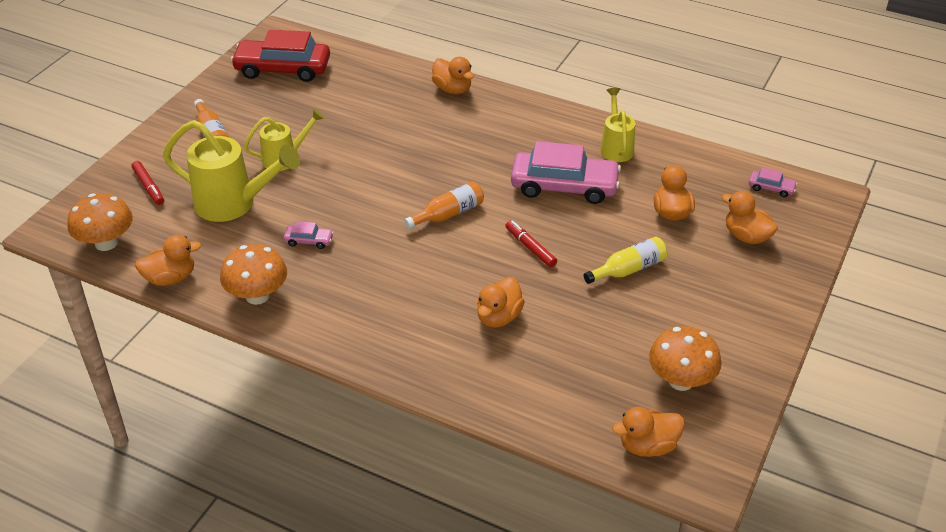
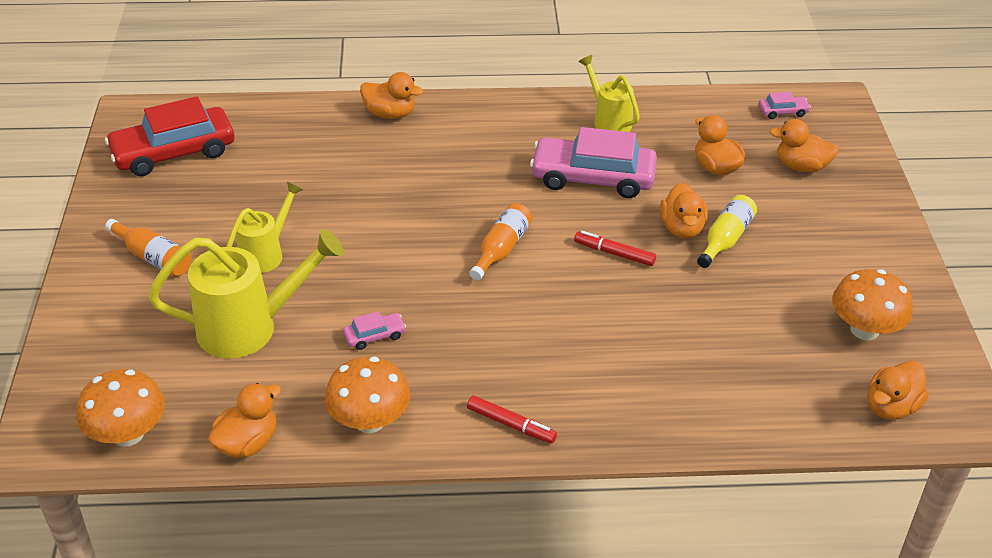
camera: 30 degrees left, 0 degrees up
(149, 187) = (125, 346): red marker -> red marker (511, 424)
(498, 317) = (645, 338): orange duck -> orange duck (682, 228)
(564, 186) = (593, 177): pink car -> pink car turned 150 degrees counterclockwise

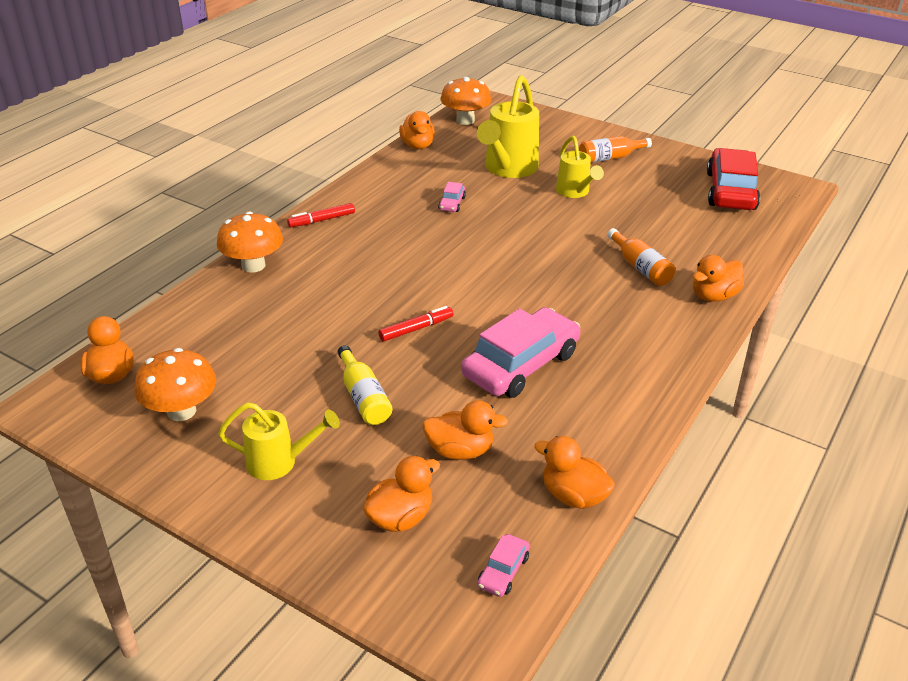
camera: 125 degrees right, 5 degrees down
(369, 421) = (386, 180): orange mushroom -> orange mushroom (253, 265)
(501, 249) = (480, 280): orange bottle -> orange bottle (640, 267)
(608, 120) = (601, 419): yellow watering can -> yellow watering can (279, 462)
(682, 228) = (404, 380): orange duck -> orange duck (573, 496)

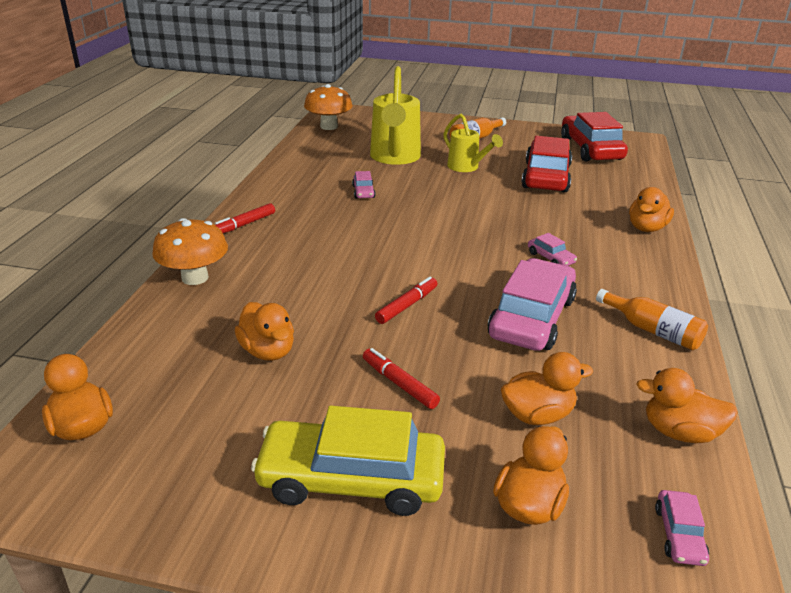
camera: 20 degrees left, 5 degrees down
(181, 411) = (196, 449): orange mushroom -> none
(279, 462) = (351, 479): yellow watering can -> yellow car
(363, 397) = (399, 384): yellow bottle -> red marker
(417, 146) = (298, 151): orange duck -> orange duck (268, 351)
(585, 309) = (550, 258): none -> pink car
(640, 267) = (569, 216): orange bottle -> orange bottle (652, 330)
(652, 217) = (546, 177): none -> red car

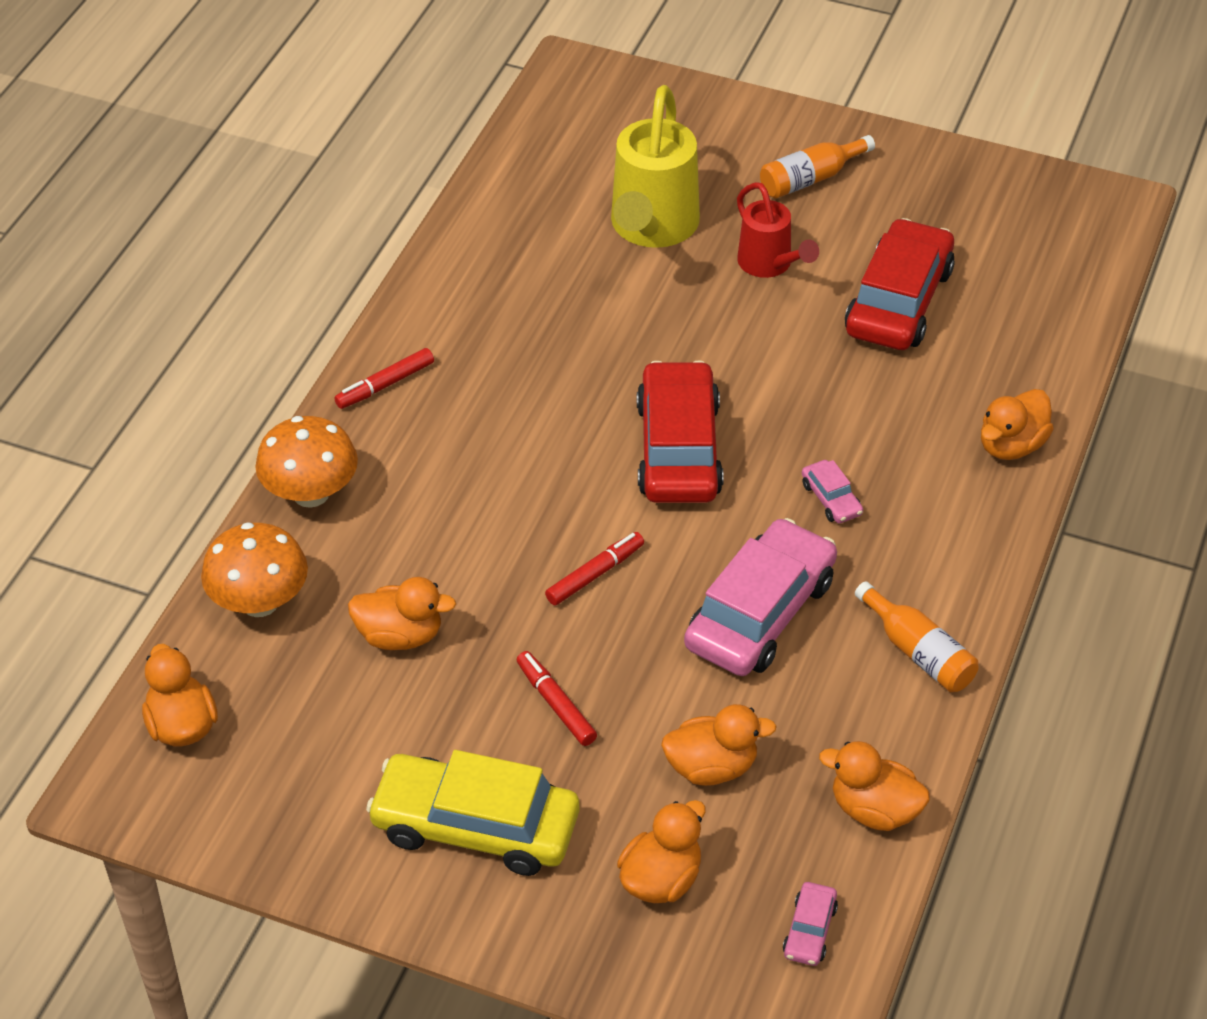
camera: 10 degrees right, 15 degrees up
(268, 351) = (400, 635): orange duck -> orange duck turned 60 degrees counterclockwise
(329, 126) = (553, 123): orange mushroom -> orange mushroom (260, 602)
(363, 192) = (581, 318): pink car -> none
(466, 167) = (769, 265): yellow watering can -> red watering can
(590, 149) = (1011, 226): red car -> red car (678, 449)

